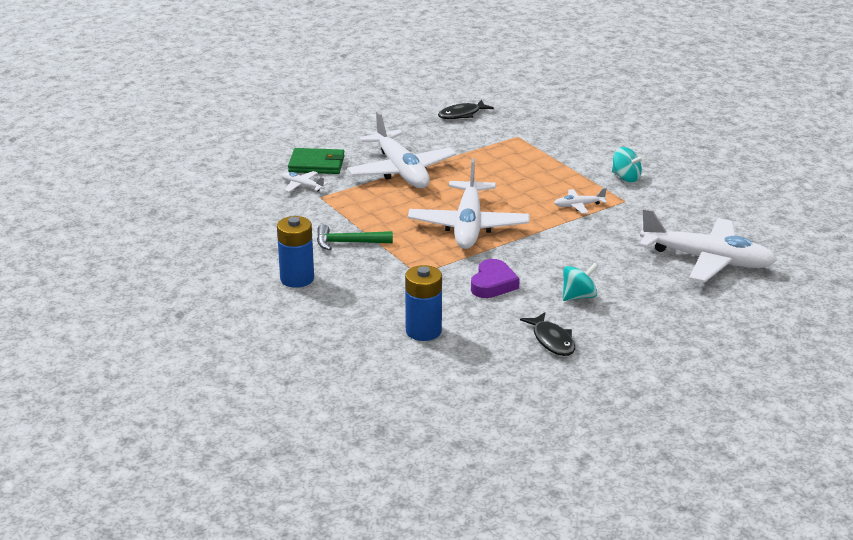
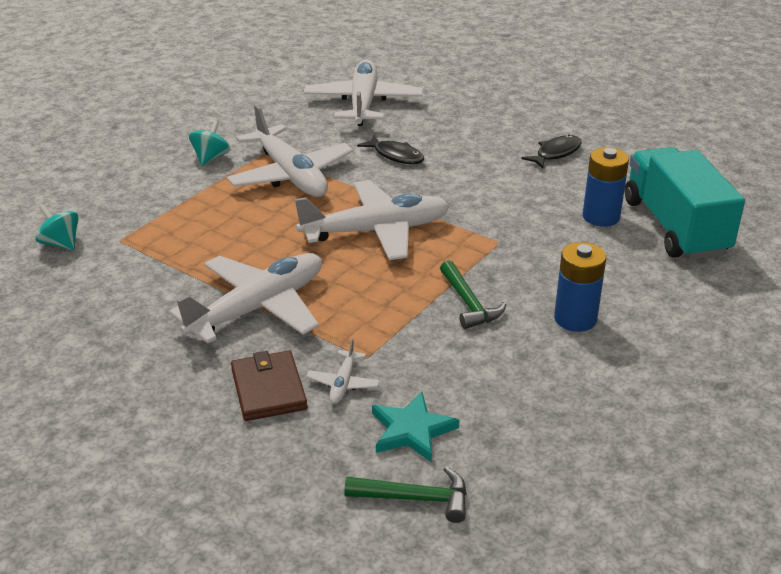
camera: 110 degrees left, 5 degrees up
(191, 190) = (415, 498): none -> green hammer
(242, 199) = (412, 430): none -> turquoise star
(316, 164) = (268, 389): green wallet -> brown wallet
(381, 364) = (675, 227): none -> turquoise truck
(462, 114) = (56, 296): black fish -> black fish (396, 155)
(493, 284) = (485, 196): purple heart -> none
(578, 205) = (291, 175): white plane -> white plane, size x2.37
(579, 296) = (473, 151): turquoise spinning top -> turquoise spinning top (61, 244)

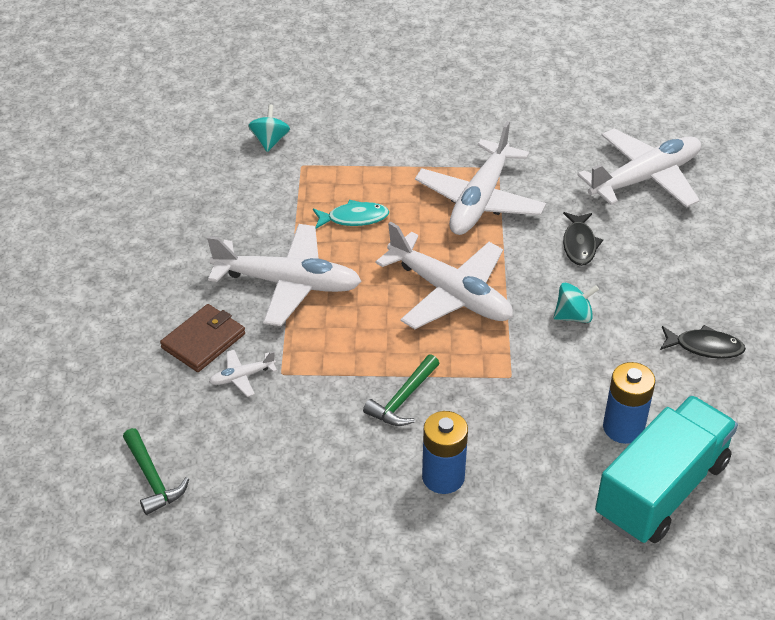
camera: 55 degrees right, 10 degrees up
(211, 158) = (456, 143): turquoise spinning top -> turquoise spinning top (573, 316)
(226, 240) = (354, 218): none -> turquoise fish
(412, 430) = (221, 441): turquoise star -> none

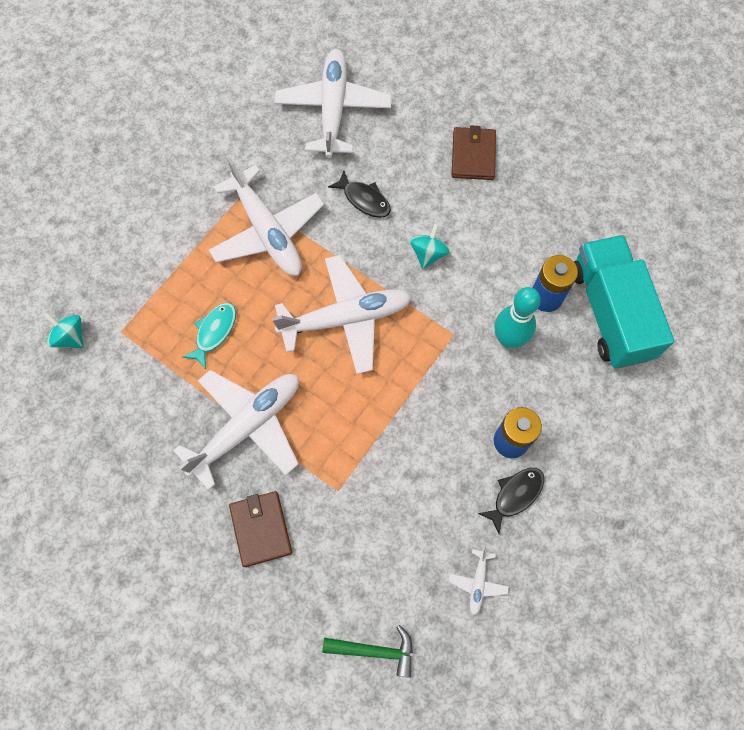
camera: 55 degrees left, 25 degrees up
(242, 376) = (320, 522): white plane -> white plane (478, 583)
(403, 399) = (423, 420): green hammer -> none
(548, 421) = (509, 339): none -> turquoise bowling pin
(705, 347) = (514, 195): black fish -> black fish (515, 495)
(712, 295) = (473, 155): none -> brown wallet

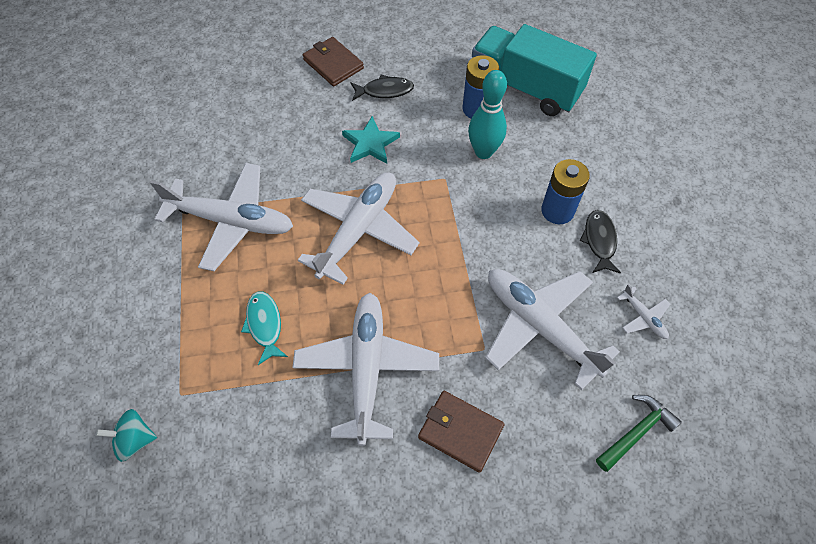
camera: 45 degrees left, 10 degrees down
(333, 109) = (196, 106): white plane -> white plane (539, 326)
(364, 199) = (285, 145): black fish -> black fish (385, 91)
(428, 254) = (370, 143): turquoise spinning top -> turquoise star

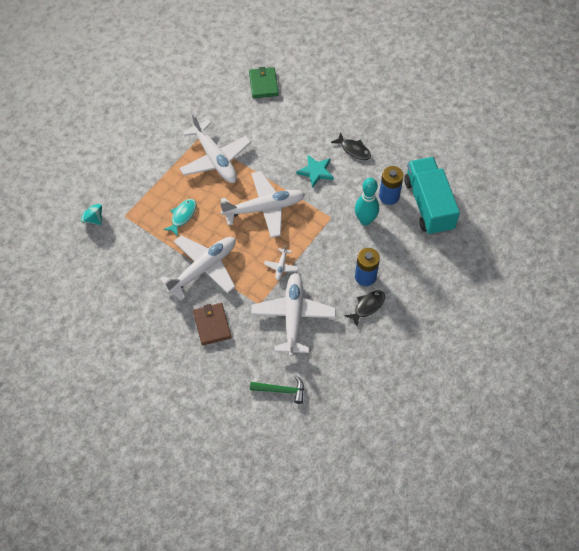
camera: 45 degrees right, 0 degrees up
(200, 96) = (263, 84): none -> green wallet
(333, 64) = (345, 115): brown wallet -> none
(643, 317) = (344, 354): white plane -> white plane (281, 266)

